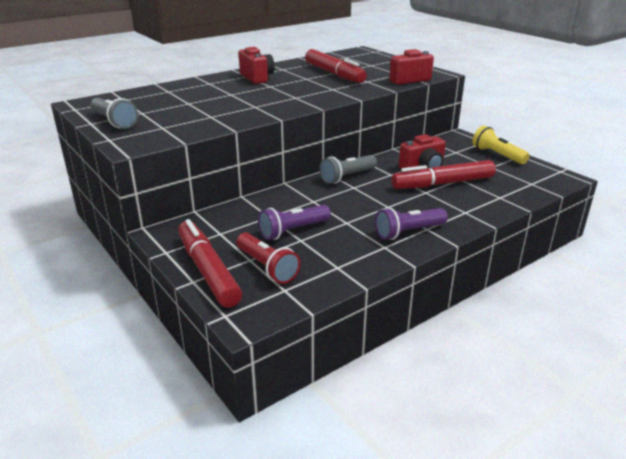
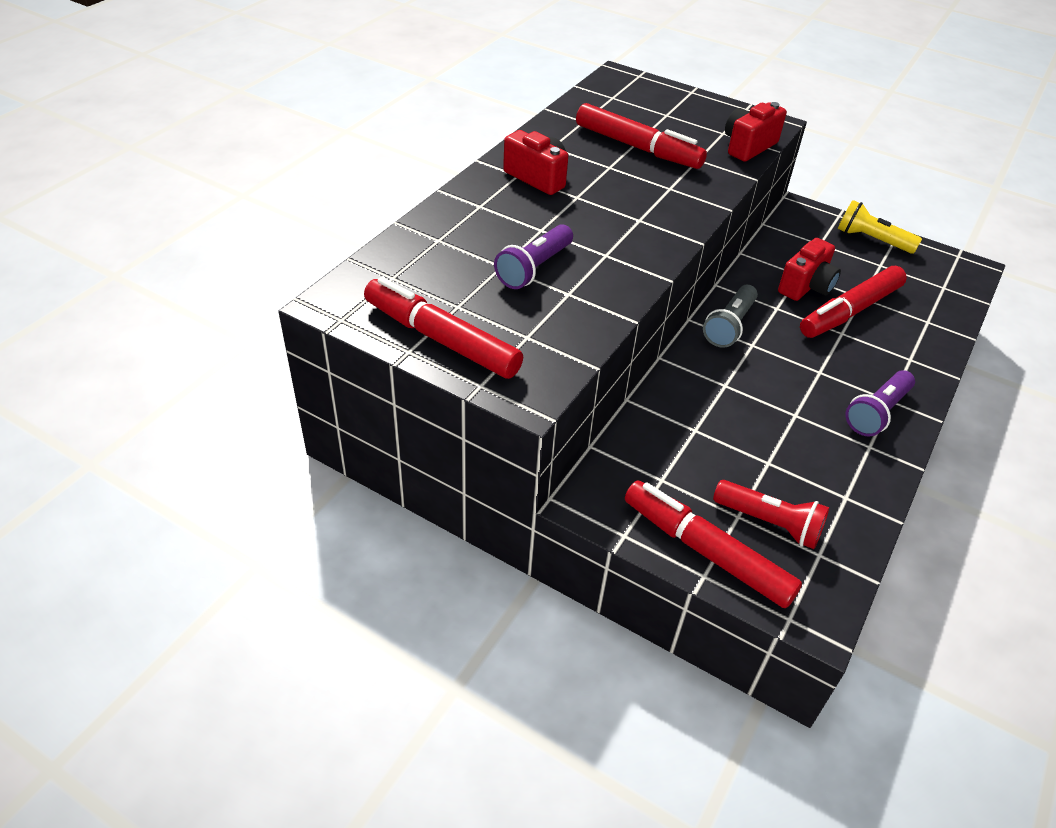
camera: 25 degrees left, 15 degrees up
(114, 122) = (441, 339): grey flashlight -> red marker
(293, 231) = (746, 449): purple flashlight -> purple flashlight (534, 268)

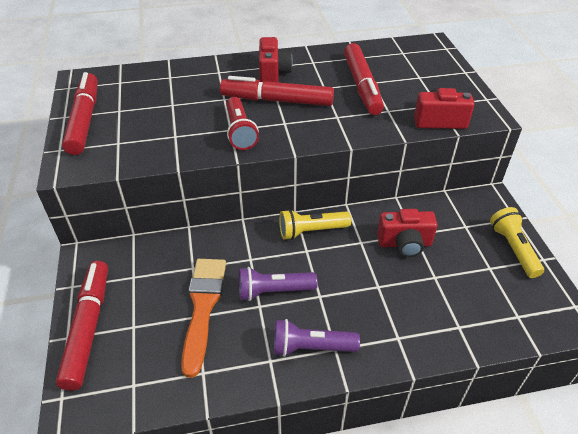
camera: 50 degrees right, 0 degrees up
(534, 268) = (183, 114): purple flashlight -> purple flashlight (273, 291)
(729, 326) = (311, 231): grey flashlight -> yellow flashlight
(760, 452) = (203, 307): none -> orange brush
(770, 523) = (140, 345): red flashlight -> red flashlight (240, 132)
(850, 311) = (409, 279): red marker -> red marker (277, 101)

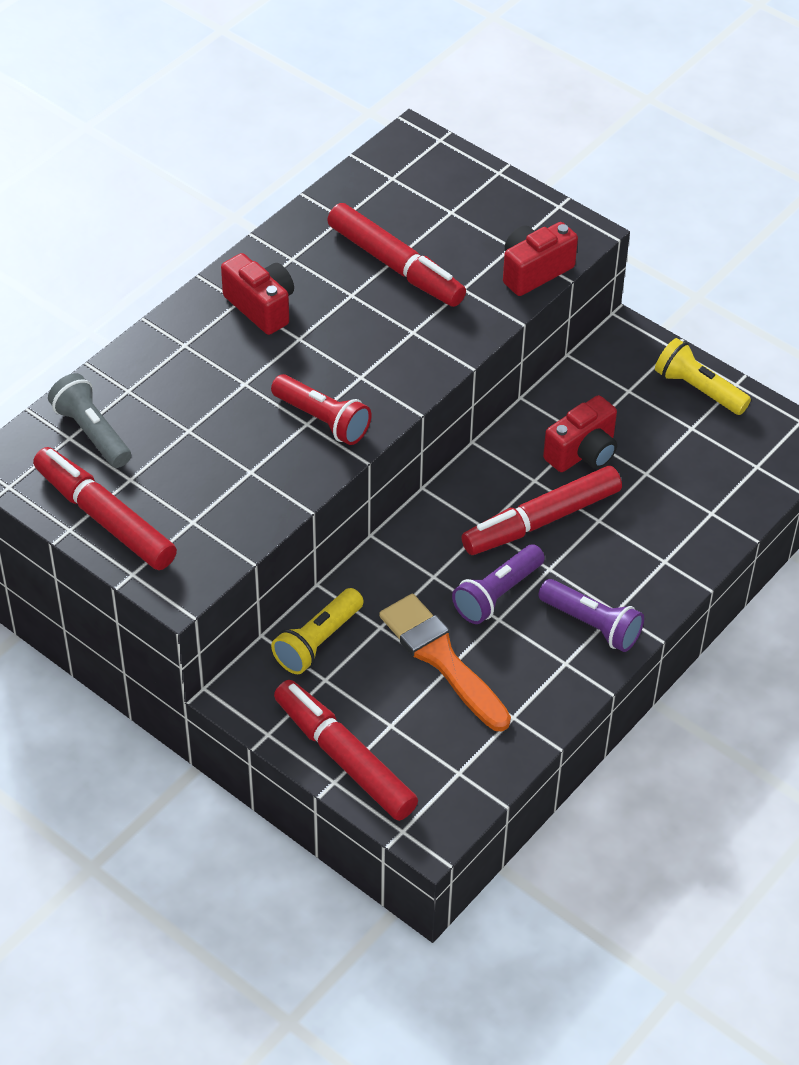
camera: 40 degrees left, 5 degrees up
(131, 85) = (91, 432): none -> grey flashlight
(277, 101) = (316, 348): red marker -> red marker (542, 520)
(311, 231) = (467, 500): yellow flashlight -> yellow flashlight (317, 642)
(311, 347) = (592, 625): purple flashlight -> purple flashlight turned 105 degrees counterclockwise

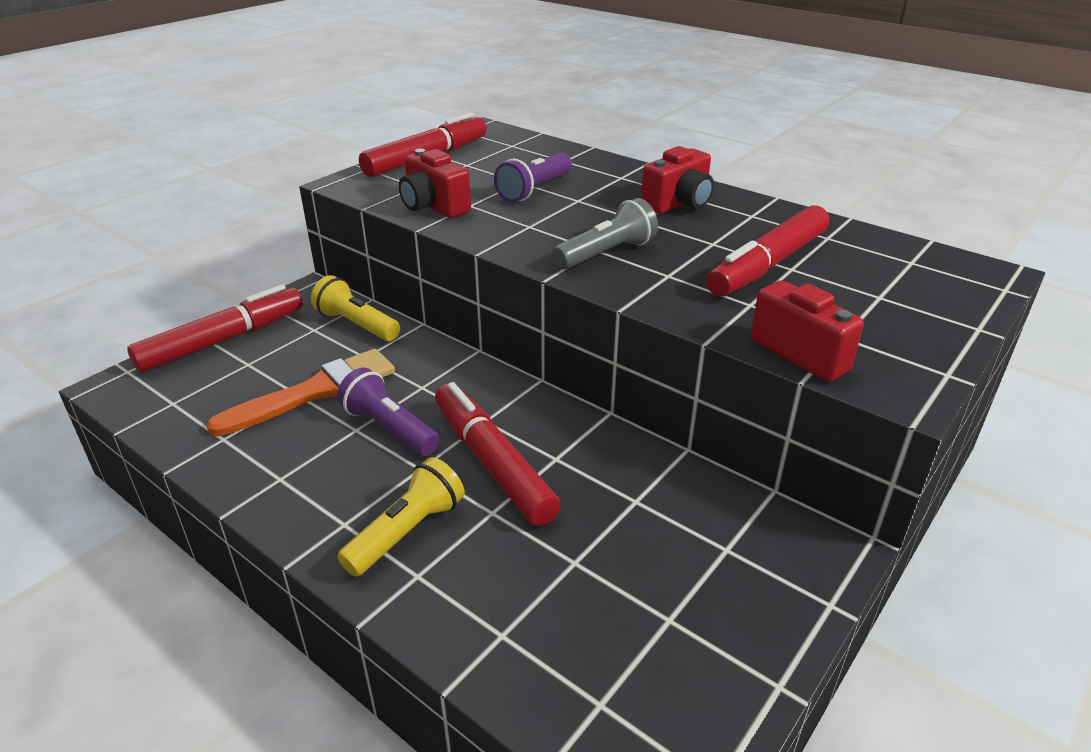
camera: 90 degrees right, 15 degrees down
(91, 432) = (517, 151): grey flashlight -> grey flashlight (607, 253)
(323, 420) = (533, 232): red flashlight -> none
(583, 453) = (604, 500): red camera -> red camera (433, 207)
(592, 625) = (328, 501): purple flashlight -> purple flashlight (534, 190)
(698, 389) = (751, 631): yellow flashlight -> yellow flashlight (407, 531)

